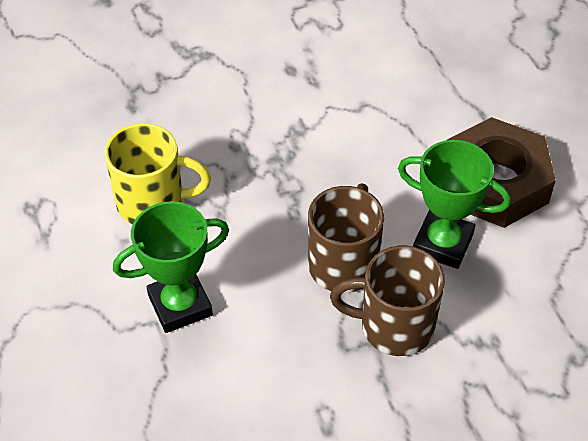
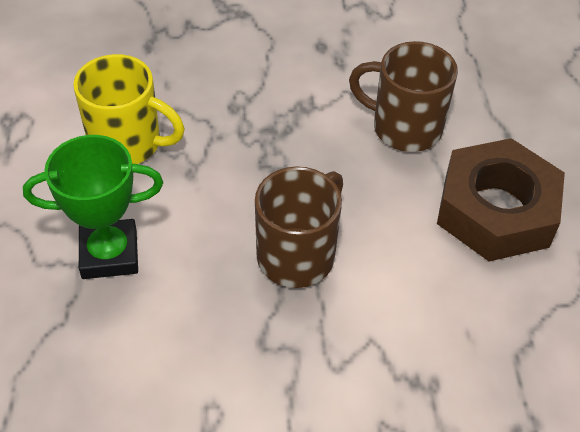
camera: 15 degrees right, 0 degrees up
(394, 326) = (325, 337): brown mug -> brown mug (404, 127)
(442, 243) = (414, 261): green trophy -> none

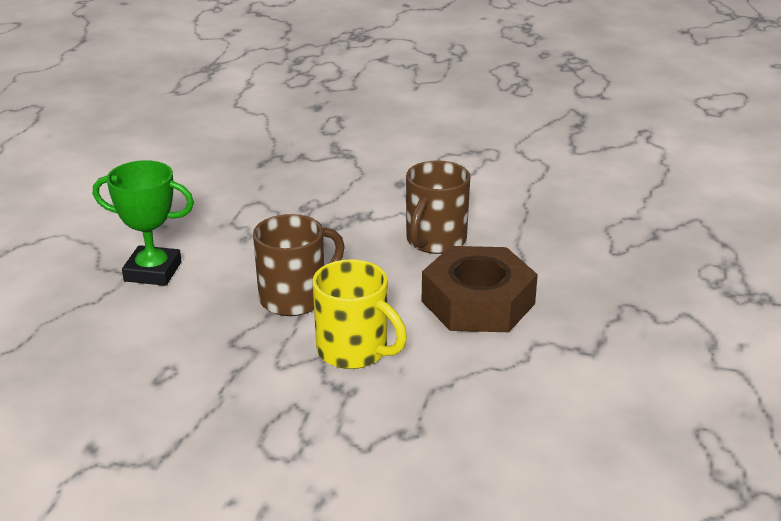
camera: 20 degrees right, 20 degrees down
(128, 144) = (208, 214): yellow mug -> yellow mug (354, 351)
(404, 127) = (435, 241): brown mug -> brown mug turned 105 degrees counterclockwise

